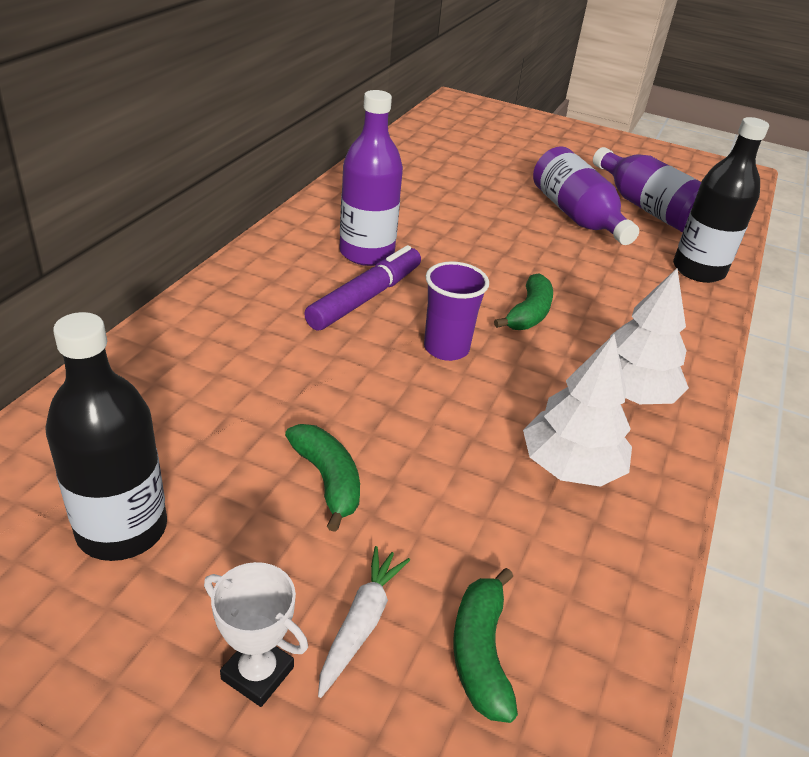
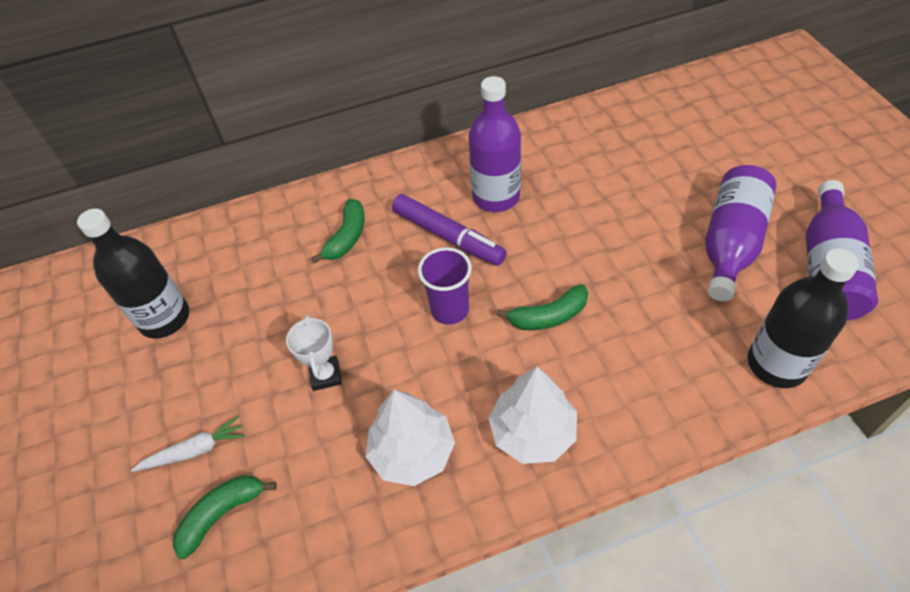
camera: 55 degrees right, 15 degrees up
(257, 673) = (133, 437): white trophy -> white trophy (325, 375)
(327, 480) = (274, 357): green banana -> green banana (347, 237)
(365, 298) = (448, 237): purple marker -> purple marker turned 45 degrees clockwise

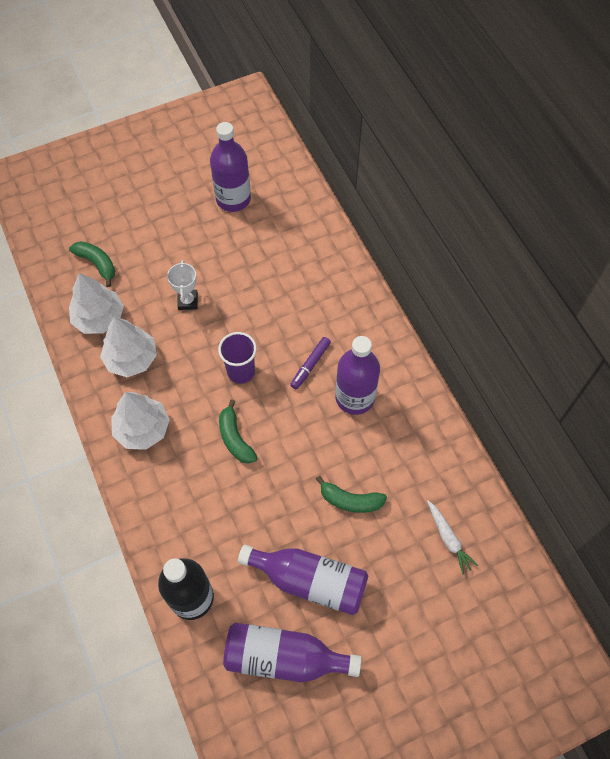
camera: 80 degrees right, 10 degrees up
(164, 318) = (233, 199): black bottle -> purple bottle
(195, 450) = (137, 240): white carrot -> white carrot (448, 538)
(325, 375) = (188, 301): white trophy -> white trophy turned 75 degrees counterclockwise
(329, 506) = (99, 318): none -> white tree
(347, 237) = (307, 296): green banana -> green banana (350, 500)
(448, 237) = (310, 365): purple marker -> purple marker, size x0.61

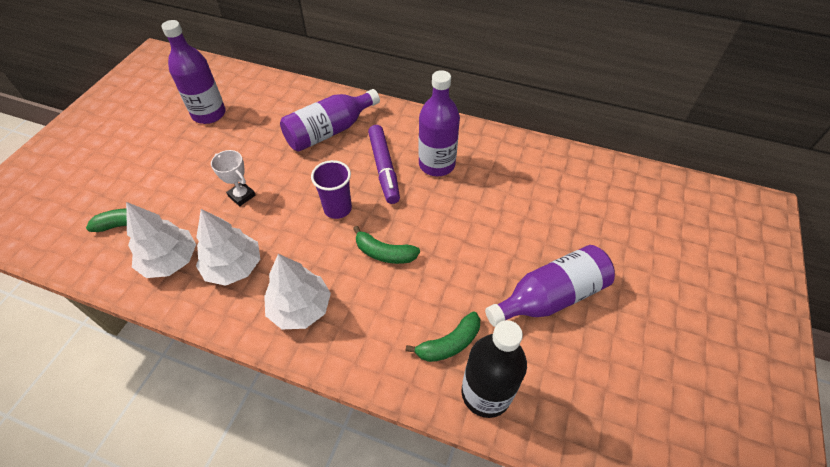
camera: 45 degrees left, 10 degrees down
(284, 657) = (600, 365): purple bottle -> purple bottle (329, 131)
(310, 365) = (384, 168): purple marker -> purple marker, size x1.64
(350, 500) = (510, 224): green banana -> green banana (449, 343)
(448, 538) = (593, 195): white carrot -> none

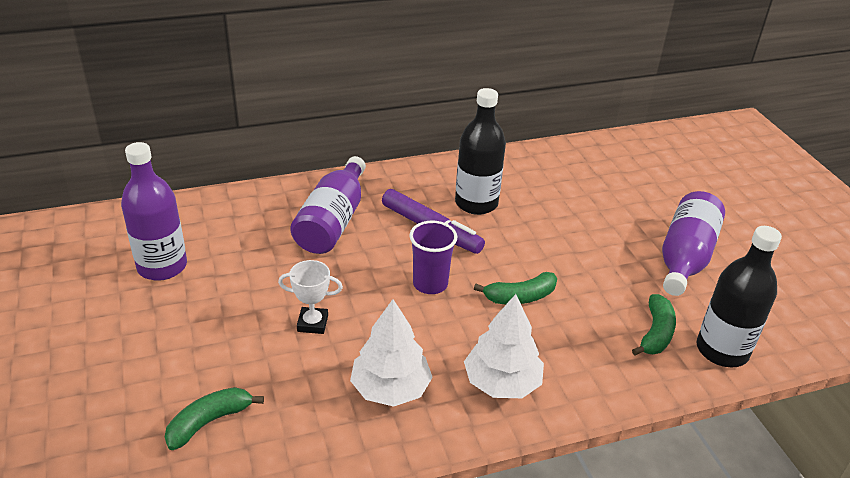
camera: 40 degrees left, 15 degrees down
(170, 260) = (311, 423): white tree -> none
(437, 164) = (476, 203): purple bottle -> black bottle

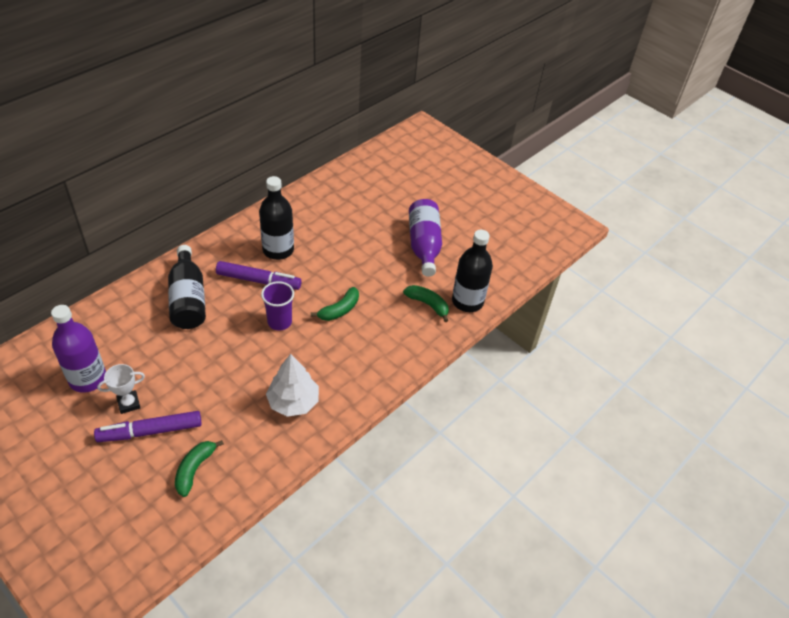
camera: 30 degrees left, 10 degrees up
(189, 352) = (150, 431): none -> purple marker
(312, 323) = (220, 379): white trophy -> white trophy (129, 403)
(333, 221) = (188, 299): purple bottle -> black bottle
(502, 382) = (356, 371): white tree -> none
(656, 333) = (428, 304): green banana -> green banana turned 45 degrees counterclockwise

